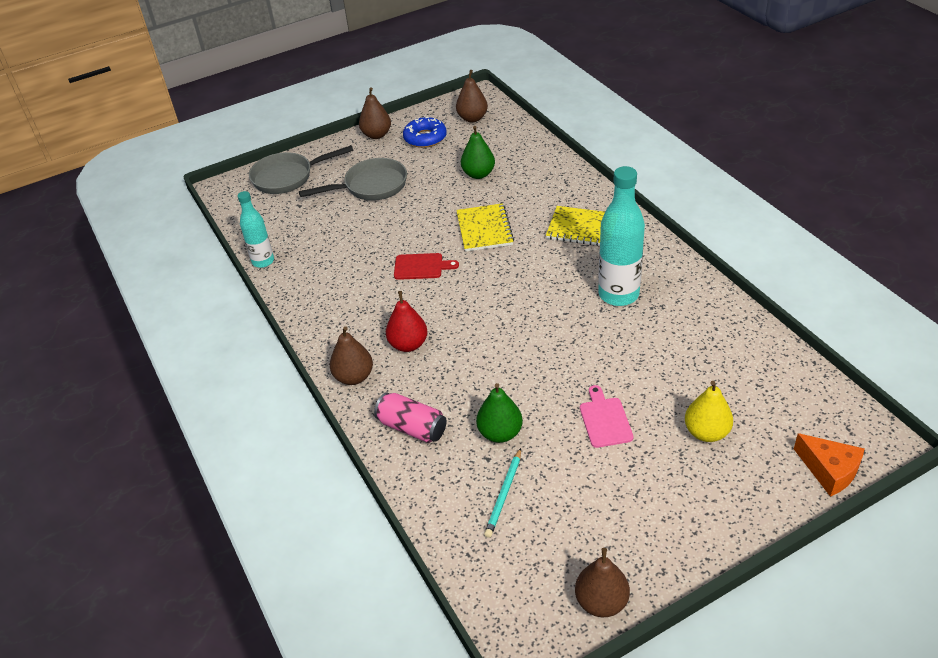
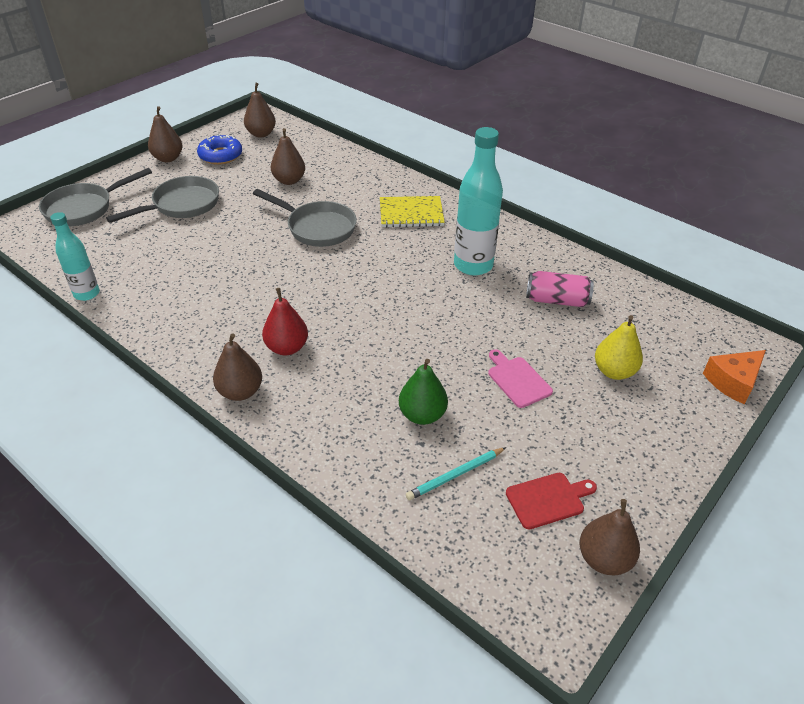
camera: 25 degrees left, 0 degrees up
(412, 427) = (327, 430): pink can -> pink can (556, 300)
(421, 266) = (268, 271): red cutting board -> red cutting board (548, 499)
(478, 174) = (289, 180): green pear -> brown pear
(484, 229) = (317, 228): yellow notebook -> grey pan
(504, 494) = (455, 475): turquoise pencil -> turquoise pencil turned 60 degrees clockwise
(829, 471) = (733, 382): orange cheese -> orange cheese turned 120 degrees clockwise

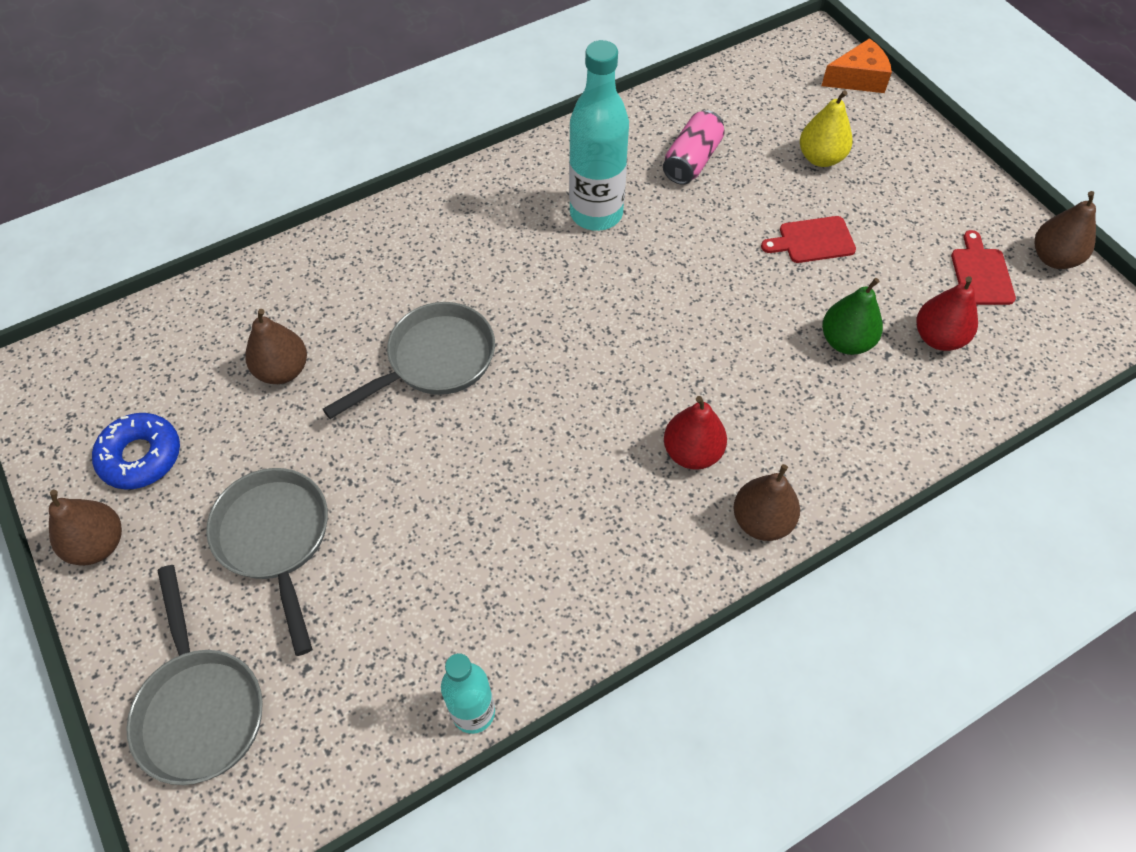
camera: 70 degrees left, 15 degrees up
(261, 134) = (102, 381): brown pear -> none
(411, 213) = (451, 243): yellow notebook -> none
(455, 475) = (938, 337): turquoise pencil -> red pear
(517, 380) = (812, 240): pink cutting board -> red cutting board
(733, 382) = (858, 79): orange cheese -> orange cheese turned 90 degrees counterclockwise

